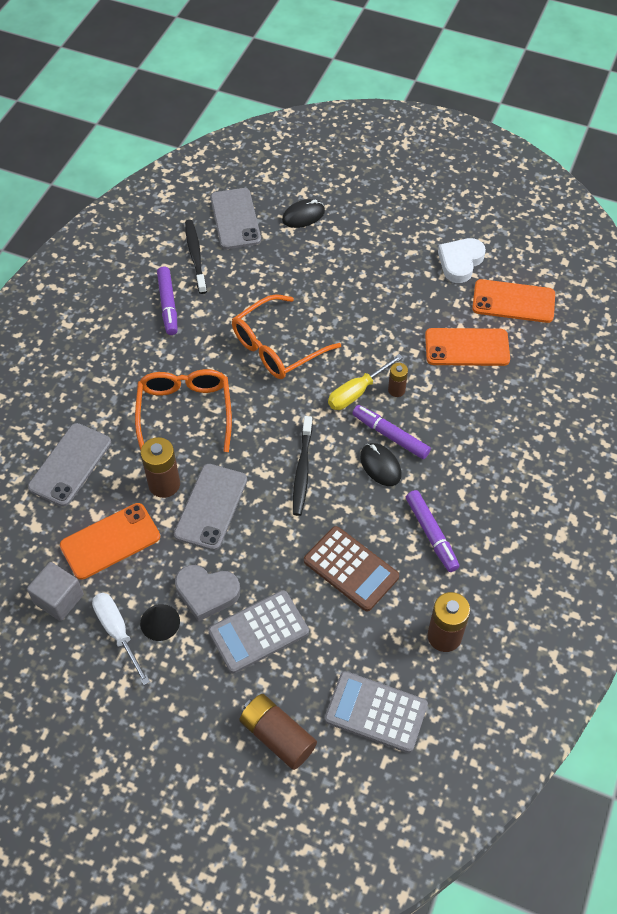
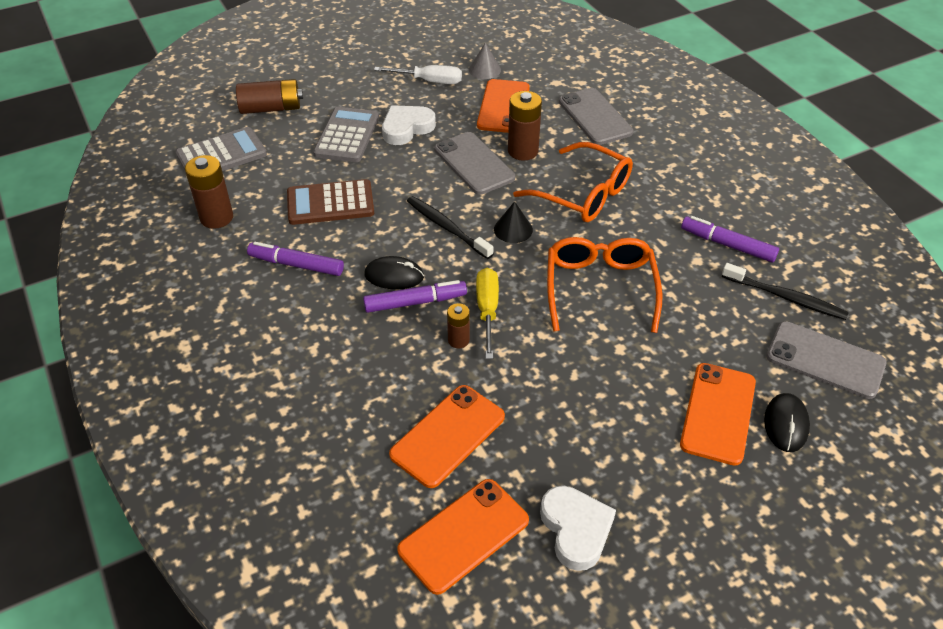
camera: 130 degrees right, 10 degrees down
(59, 599) = (484, 70): grey cube -> grey cone
(160, 622) = (413, 100): black cone -> black cone (513, 229)
(206, 593) = (406, 128): grey heart -> white heart
(324, 244) = (718, 413): none -> orange phone

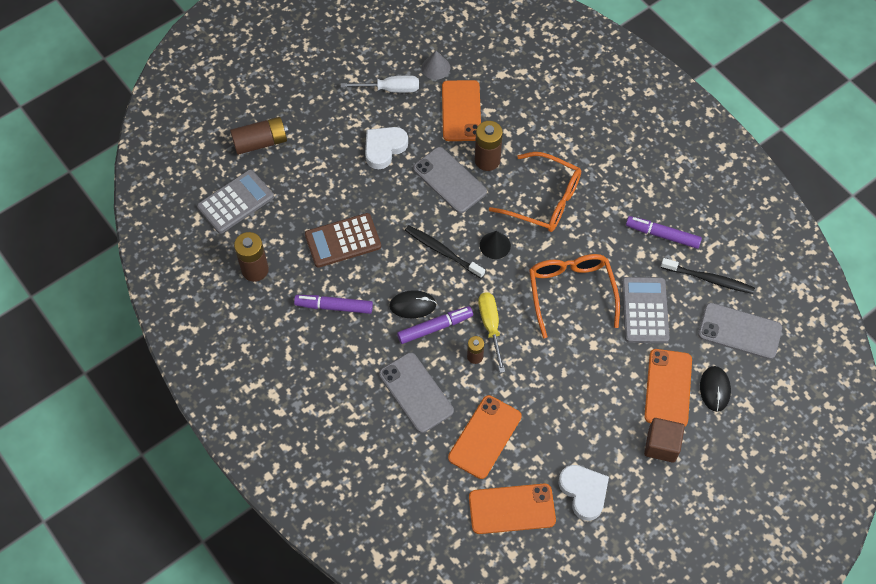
camera: 10 degrees left, 15 degrees up
(347, 135) = (335, 164): grey calculator -> grey calculator (645, 310)
(464, 535) = (512, 509): orange phone -> orange phone turned 45 degrees clockwise
(595, 117) = (541, 111): grey phone -> grey phone (416, 392)
(701, 484) = (661, 445): none -> brown cube

